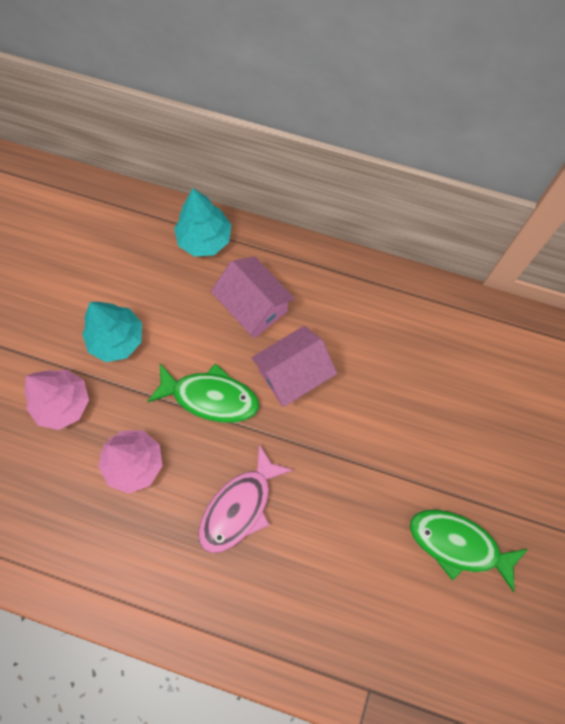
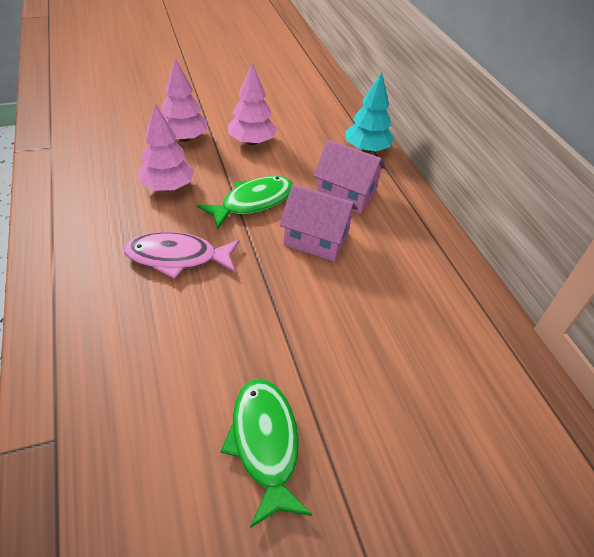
camera: 50 degrees right, 25 degrees down
(117, 339) = (252, 142): turquoise tree -> pink tree
(210, 397) = (253, 202): green fish -> green fish turned 105 degrees counterclockwise
(254, 306) = (346, 194): pink house -> pink house turned 75 degrees counterclockwise

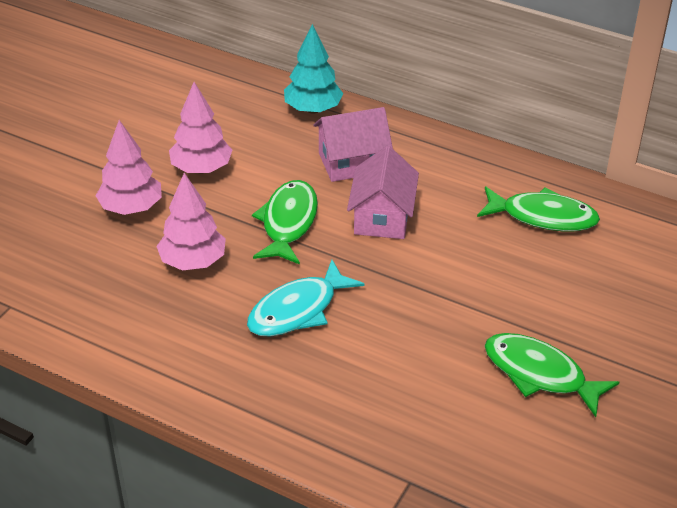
camera: 40 degrees left, 5 degrees down
(177, 257) = (298, 310): pink fish -> turquoise fish
(316, 239) = (382, 217): pink house -> pink house turned 60 degrees counterclockwise
(437, 321) = (543, 217): none -> green fish

